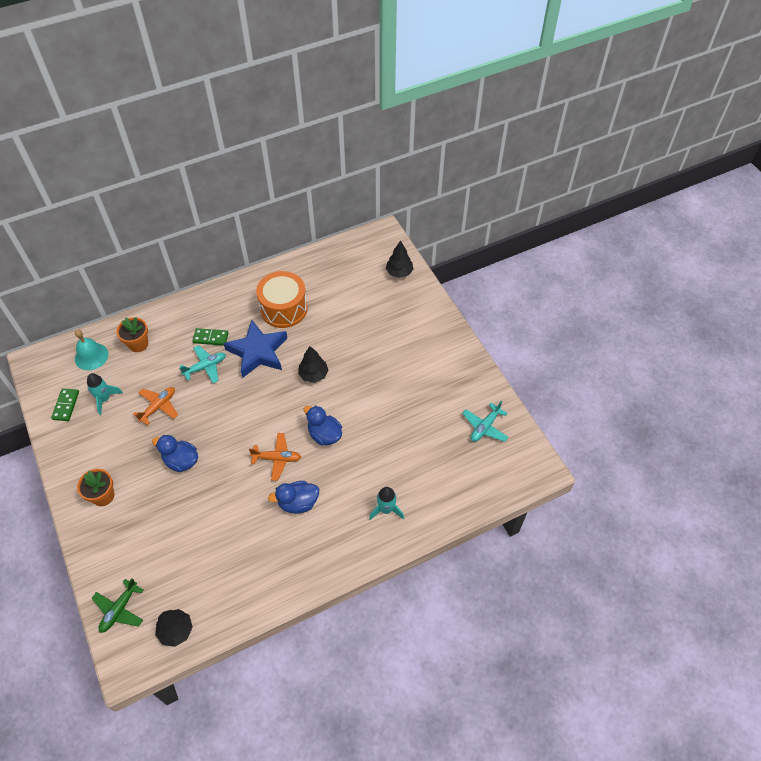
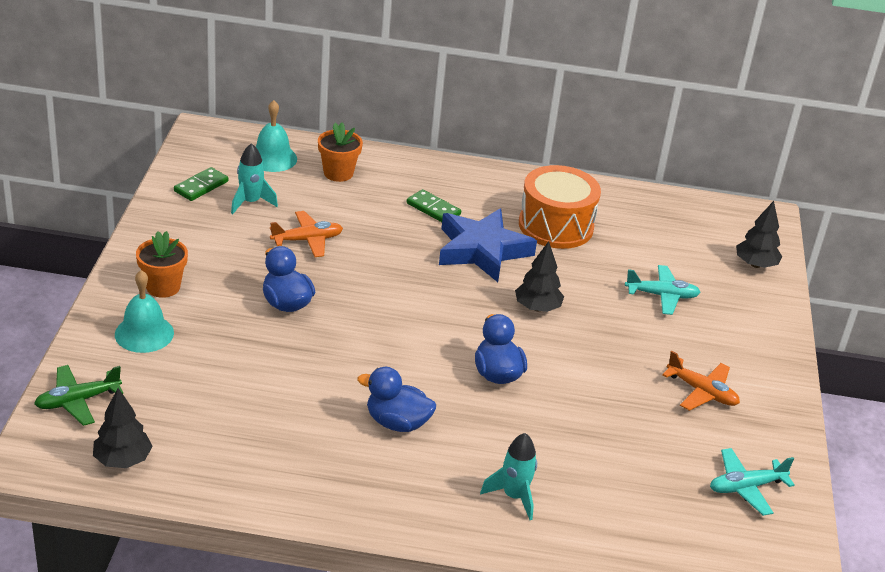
camera: 30 degrees right, 20 degrees down
(119, 536) = (144, 333): none -> turquoise bell
(205, 367) = (401, 232): turquoise plane -> turquoise plane (662, 295)
(277, 458) = (410, 364): orange plane -> orange plane (702, 392)

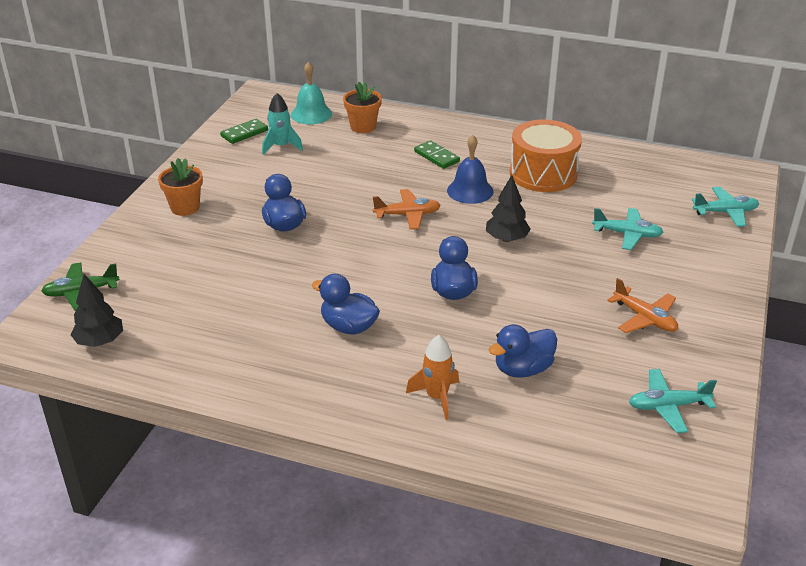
camera: 15 degrees right, 0 degrees up
(144, 333) = (156, 242): turquoise bell -> none
(307, 240) = (319, 177): orange plane -> orange plane (407, 215)
(482, 250) = (470, 191): blue star -> blue bell
(514, 496) = (437, 397): turquoise rocket -> orange rocket
(593, 458) = (523, 369): none -> blue duck
(755, 264) = (725, 212): black tree -> turquoise plane

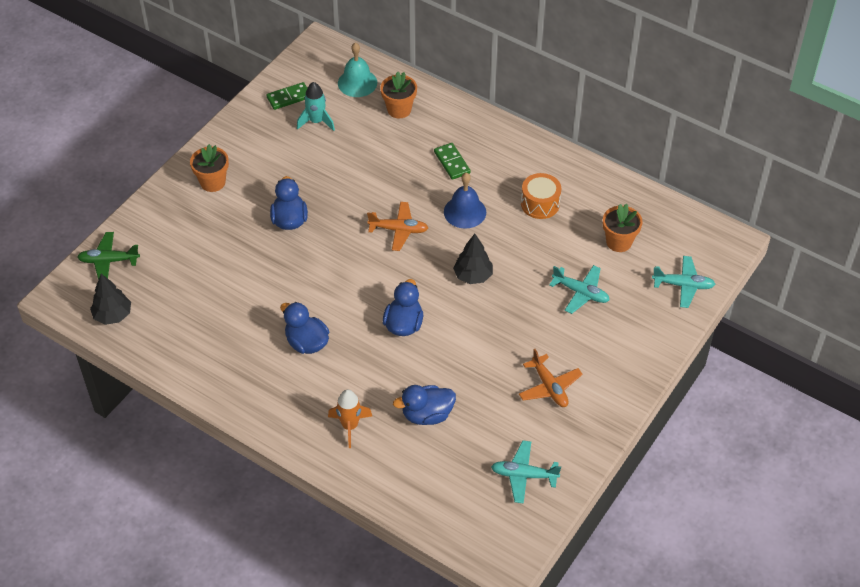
camera: 15 degrees right, 15 degrees up
(543, 174) = (540, 204): orange drum -> orange drum, size x0.61
(639, 190) = (619, 242): none -> orange flower pot

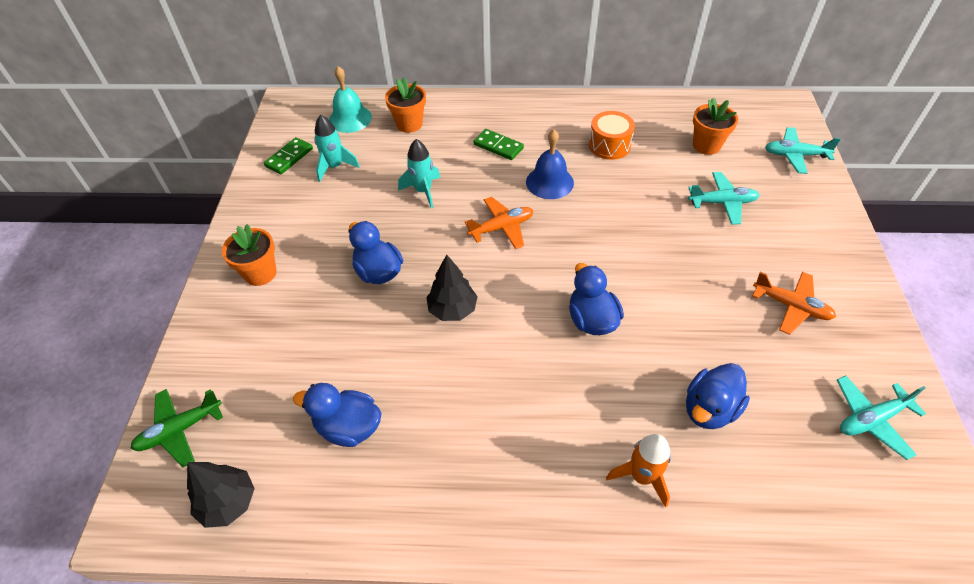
camera: 30 degrees left, 0 degrees up
(306, 342) = (505, 399): blue duck -> blue duck (348, 427)
(365, 173) = (423, 191): none -> turquoise rocket
(473, 276) = (612, 236): black tree -> black tree (452, 309)
(683, 285) = (795, 155): turquoise plane -> turquoise plane turned 150 degrees counterclockwise

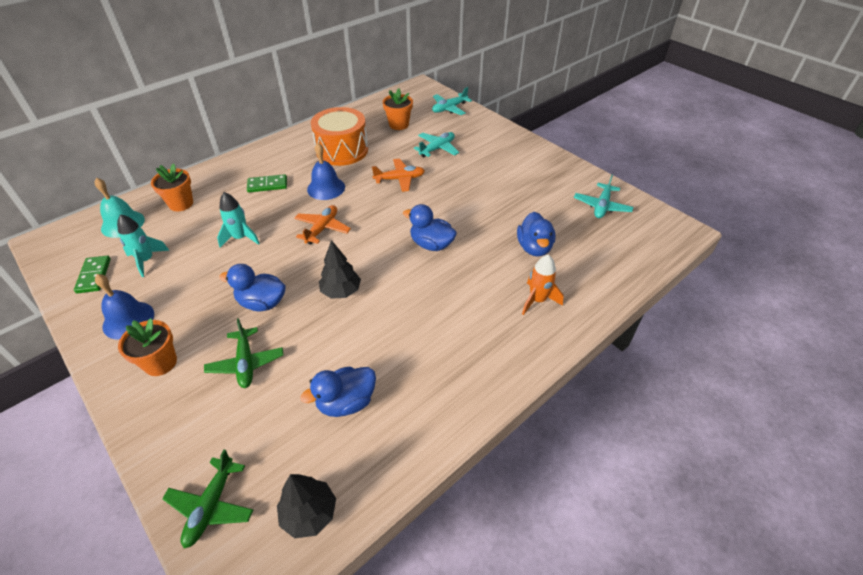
camera: 45 degrees left, 5 degrees down
(275, 216) = (128, 320): none -> blue bell
(313, 322) = (246, 363): none -> green plane
(609, 145) = (342, 150): orange drum -> orange drum, size x1.63
(791, 306) = (520, 179): orange plane -> orange plane (400, 179)

